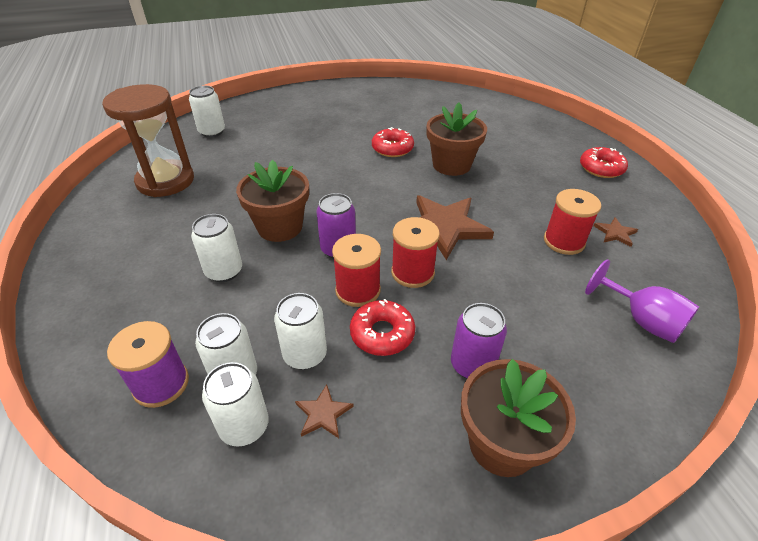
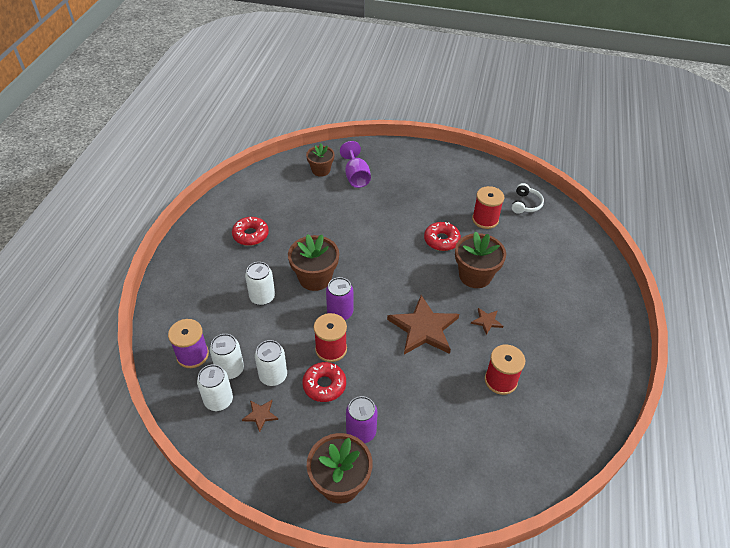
camera: 30 degrees right, 5 degrees up
(165, 181) = (266, 206): brown hourglass -> none
(212, 132) = (321, 170): white can -> brown flower pot
(412, 272) = (374, 353): red spool -> red spool (485, 219)
(443, 100) = (525, 204): none -> white headphones
(601, 168) = (598, 332): red donut -> red donut (250, 235)
(615, 233) = (548, 393): brown star -> brown star (487, 321)
(641, 320) = (497, 462): purple goblet -> purple goblet (356, 176)

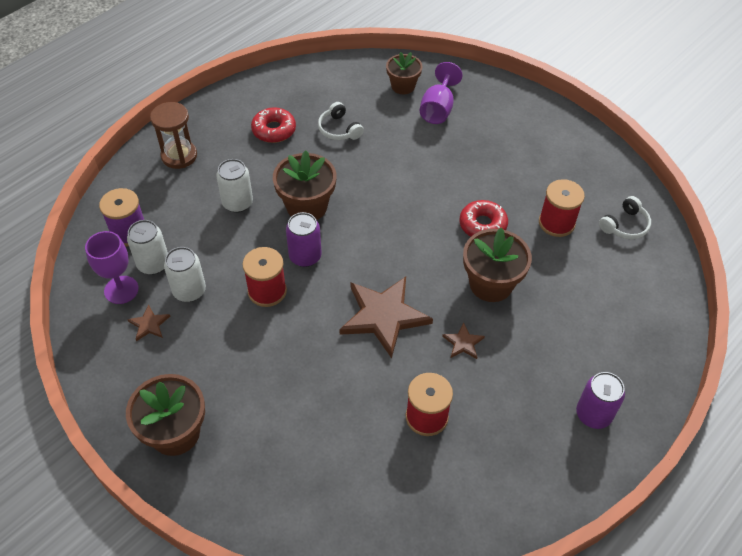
camera: 30 degrees right, 5 degrees up
(190, 282) = (179, 156): none -> brown hourglass
(218, 400) = (121, 290): white can -> purple goblet
(298, 216) = (339, 129): none -> white headphones
(324, 385) = (232, 326): red donut -> none
(361, 432) = (233, 393): purple can -> purple can (593, 414)

